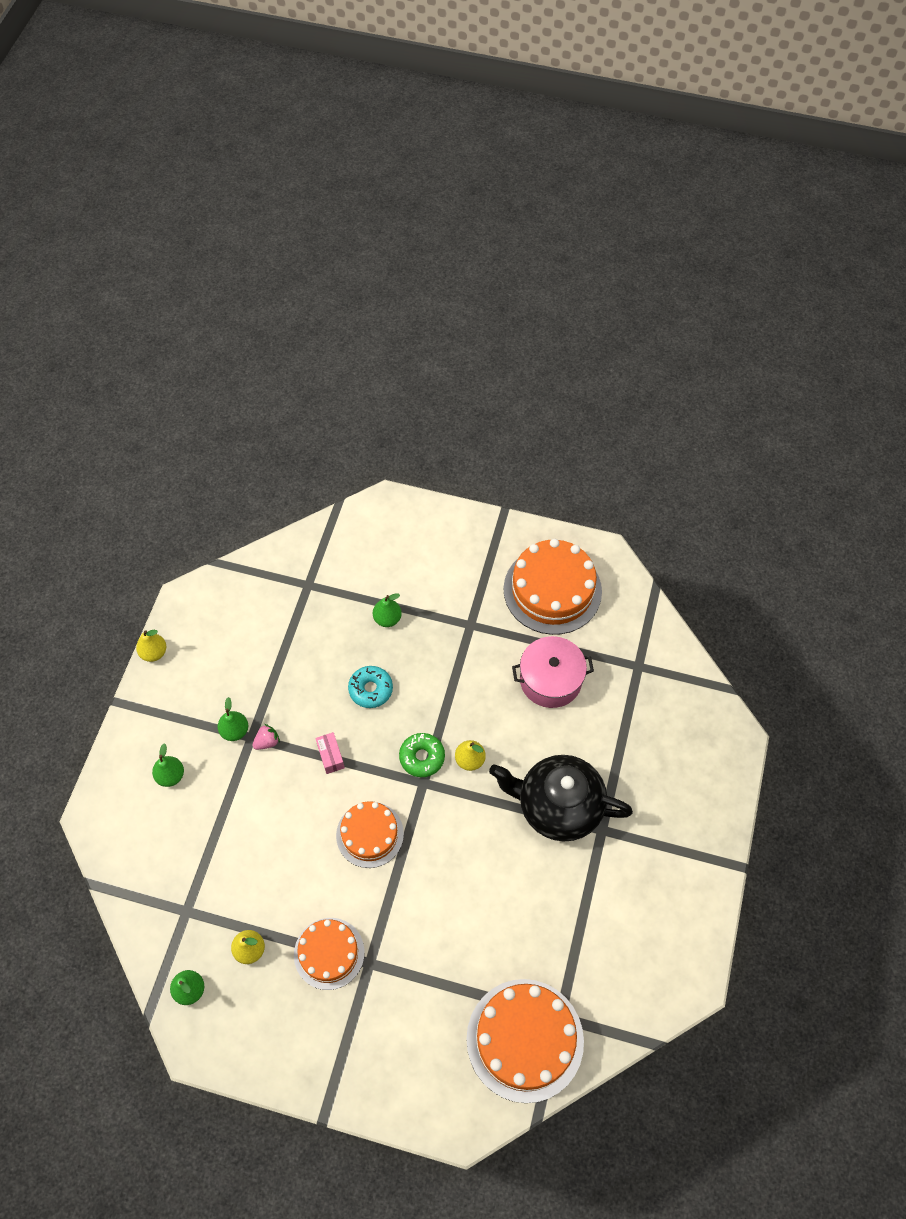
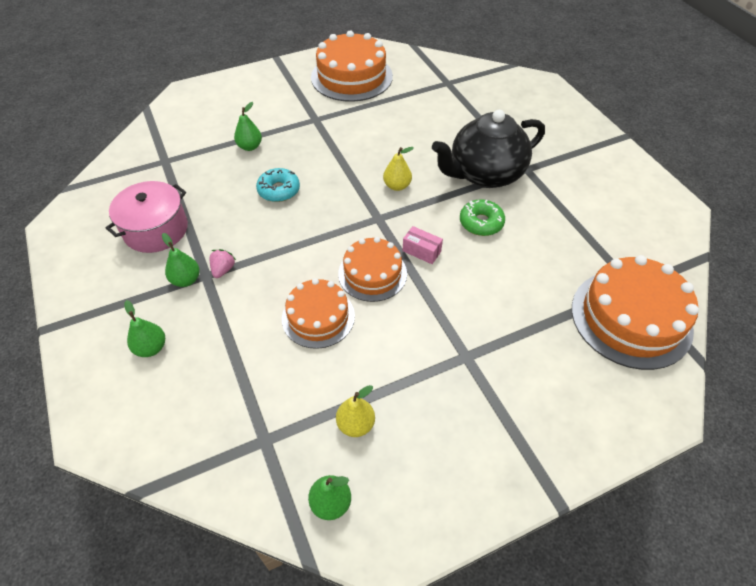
camera: 40 degrees left, 10 degrees down
(154, 652) = (55, 273): yellow pear -> none
(329, 953) = (427, 374): orange cake -> orange cake (318, 317)
(330, 756) = (288, 246): pink box -> pink box (421, 251)
(422, 757) = (361, 205): green donut -> green donut (481, 223)
(550, 680) = (402, 117): pink pot -> pink pot (156, 230)

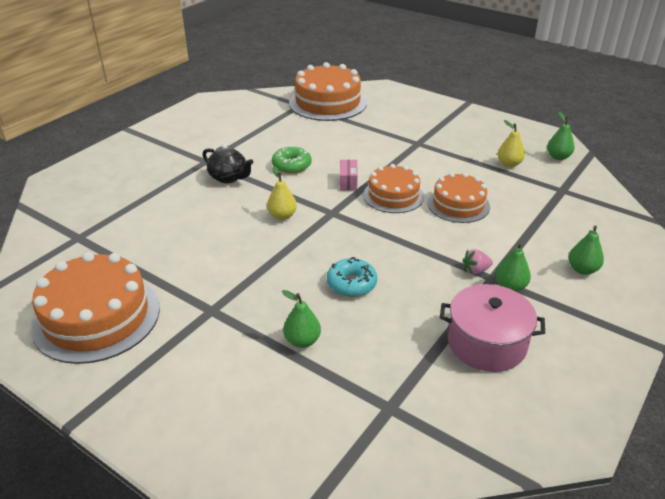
camera: 120 degrees left, 15 degrees down
(485, 174) = (229, 178): black teapot -> black teapot, size x0.53

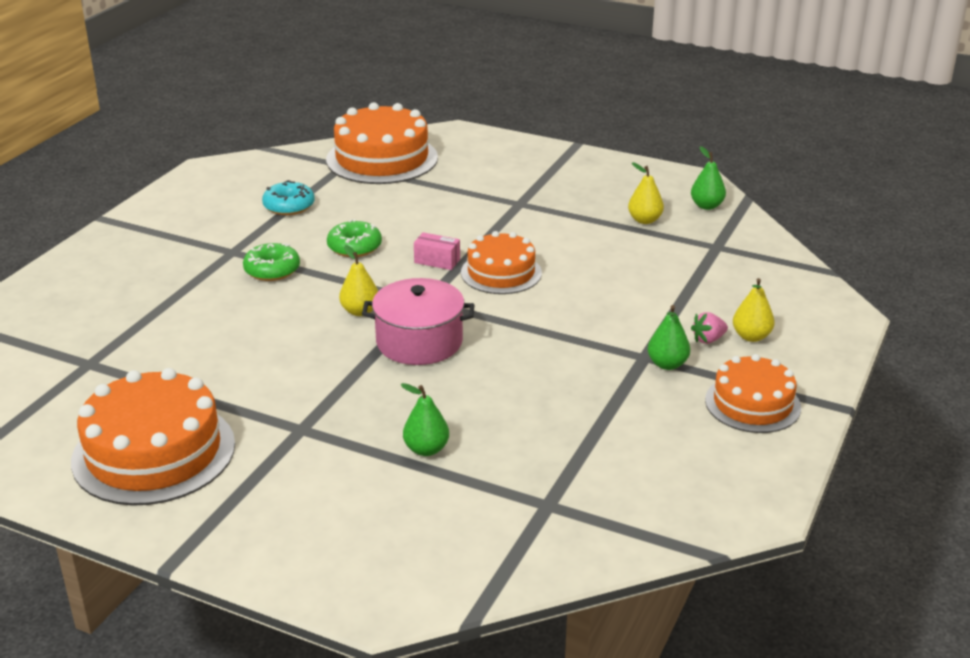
camera: 10 degrees left, 5 degrees down
(229, 178) = (272, 270): black teapot -> green donut
(348, 182) = (437, 261): pink box -> pink box turned 60 degrees counterclockwise
(351, 284) = (471, 381): turquoise donut -> turquoise donut (289, 206)
(458, 204) = (587, 276): orange cake -> orange cake (752, 404)
(475, 271) = (622, 351): pink strawberry -> pink strawberry (708, 339)
(486, 343) = (648, 427): pink pot -> pink pot (419, 342)
(582, 269) = (751, 336): green pear -> yellow pear

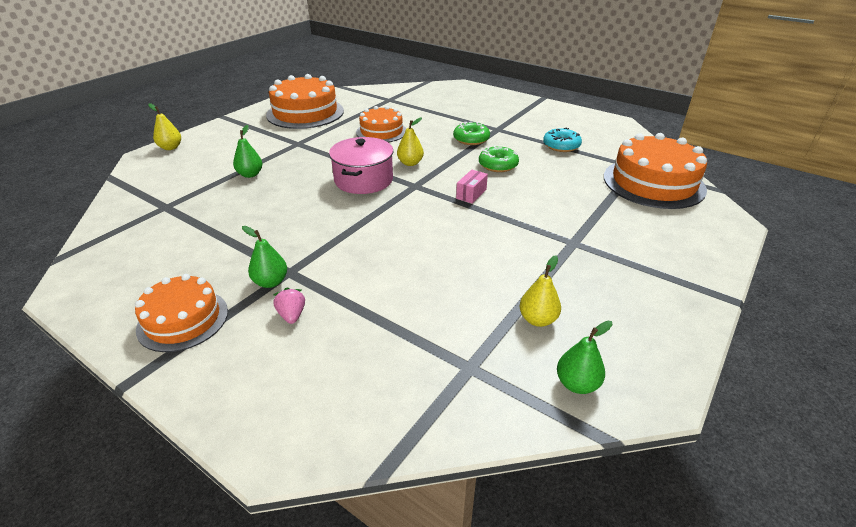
camera: 100 degrees right, 5 degrees up
(501, 273) = (446, 219): orange cake -> orange cake (381, 132)
(751, 336) = (280, 347): yellow pear -> yellow pear (170, 147)

